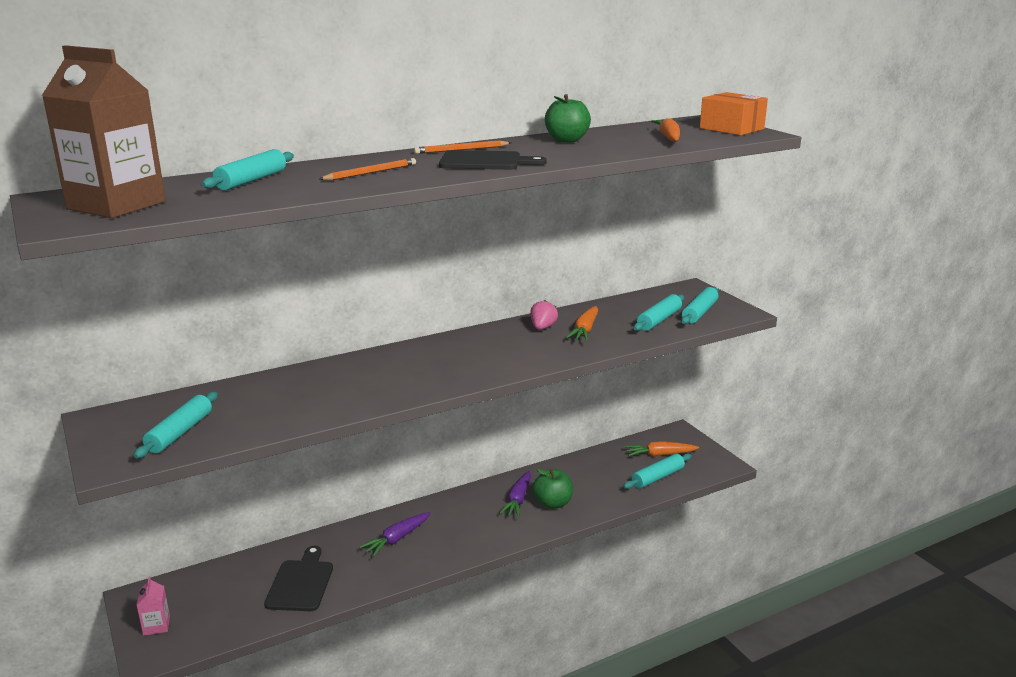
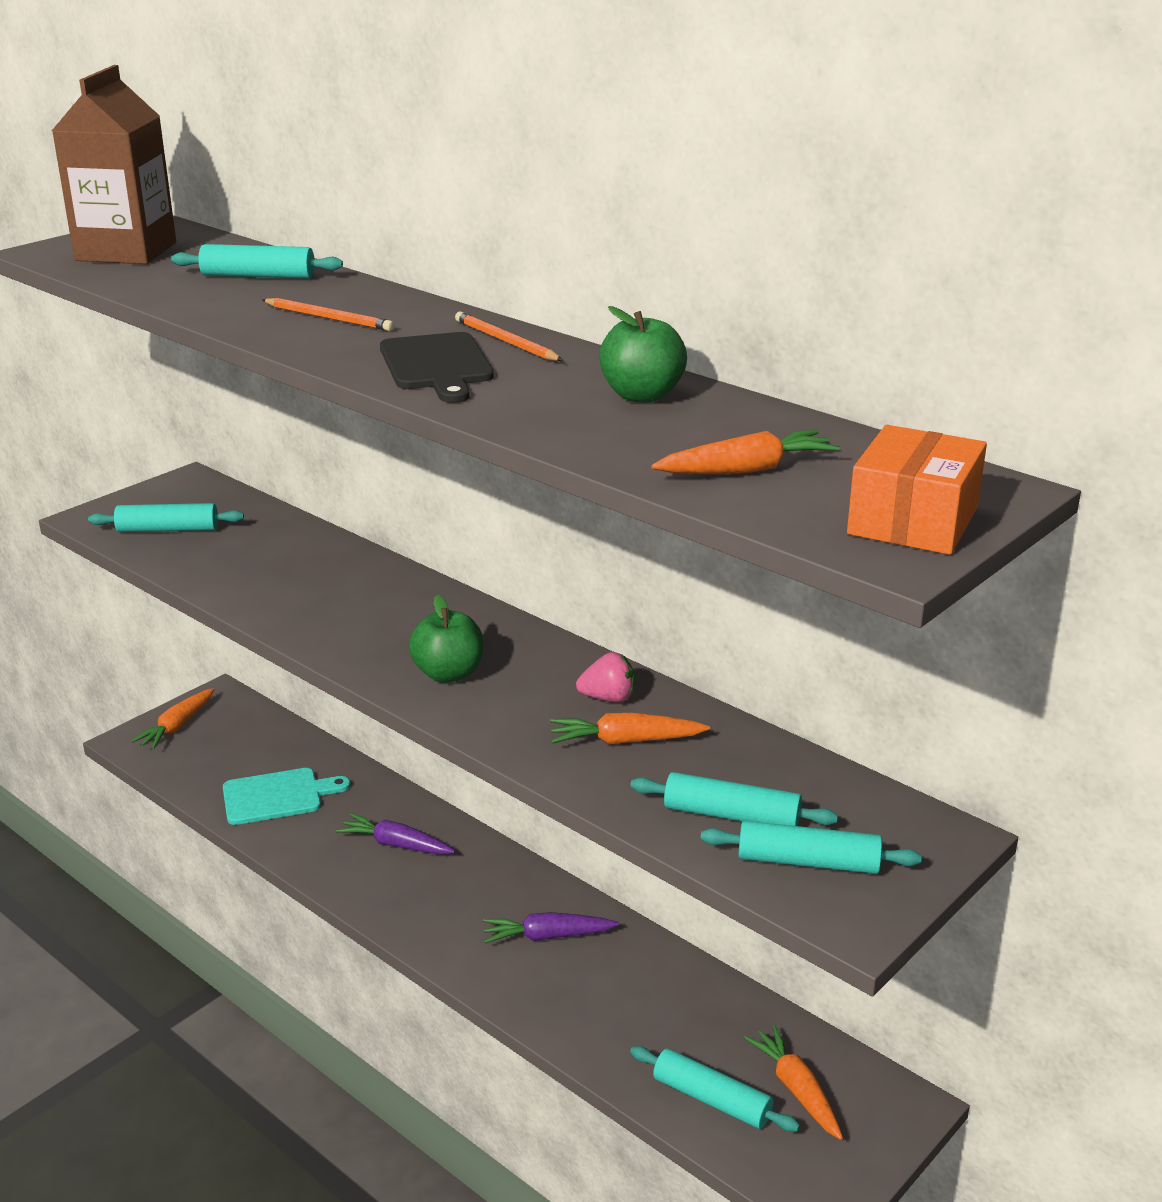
camera: 70 degrees right, 5 degrees up
(156, 626) = (177, 726): pink carton -> orange carrot
(301, 583) = (277, 796): black cutting board -> turquoise cutting board
(552, 503) = (557, 978): green apple -> green apple (448, 674)

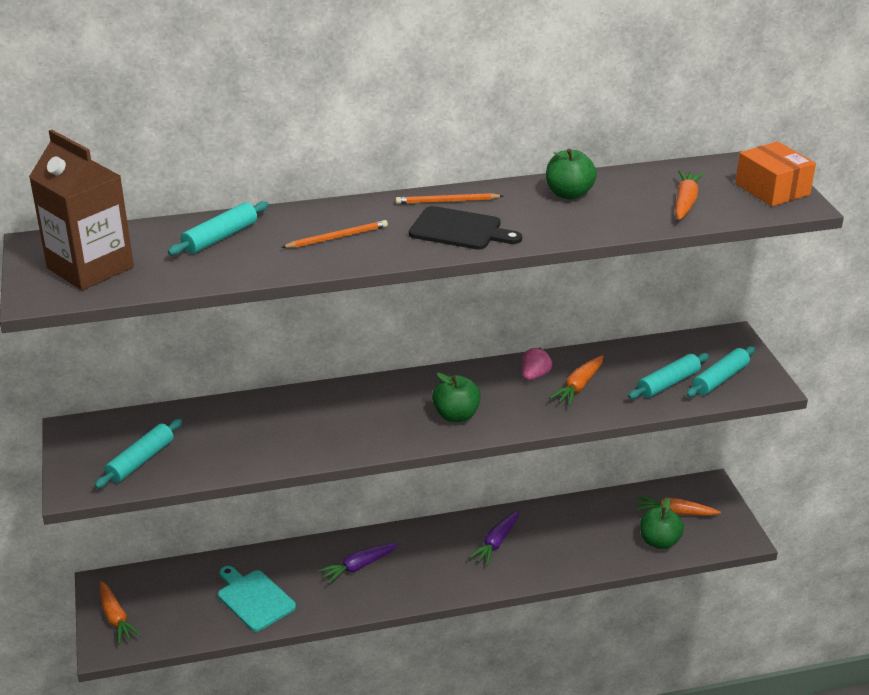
camera: 55 degrees left, 5 degrees up
(277, 796) = (254, 599): turquoise cutting board -> turquoise cutting board turned 60 degrees counterclockwise
(712, 1099) = (659, 542): turquoise rolling pin -> green apple

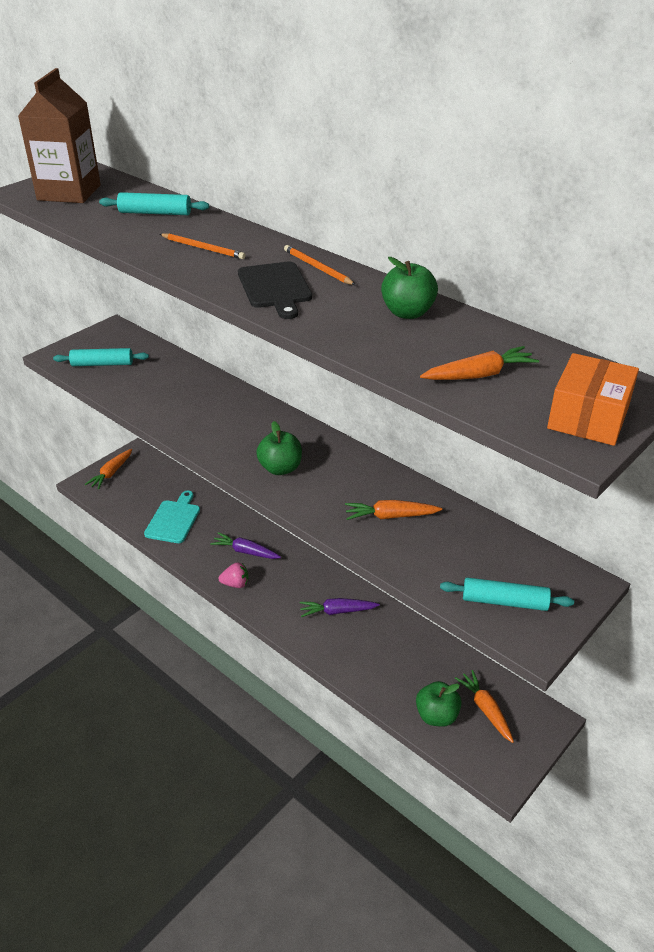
camera: 55 degrees right, 5 degrees up
(534, 375) = (378, 486): pink strawberry -> pink strawberry (235, 584)
(668, 383) = (457, 569): turquoise rolling pin -> none

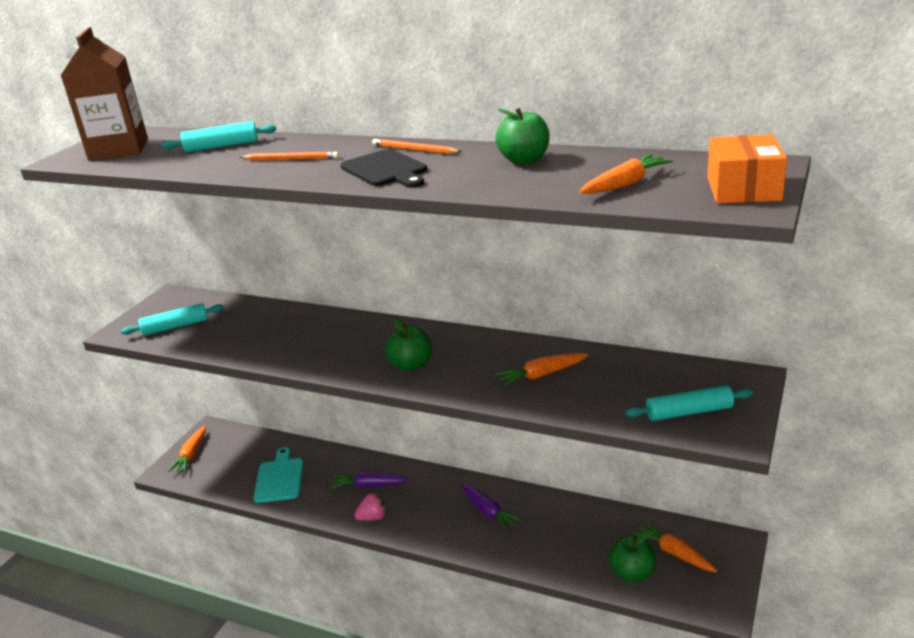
camera: 15 degrees left, 10 degrees down
(337, 611) = (488, 511): purple carrot -> purple carrot turned 105 degrees counterclockwise

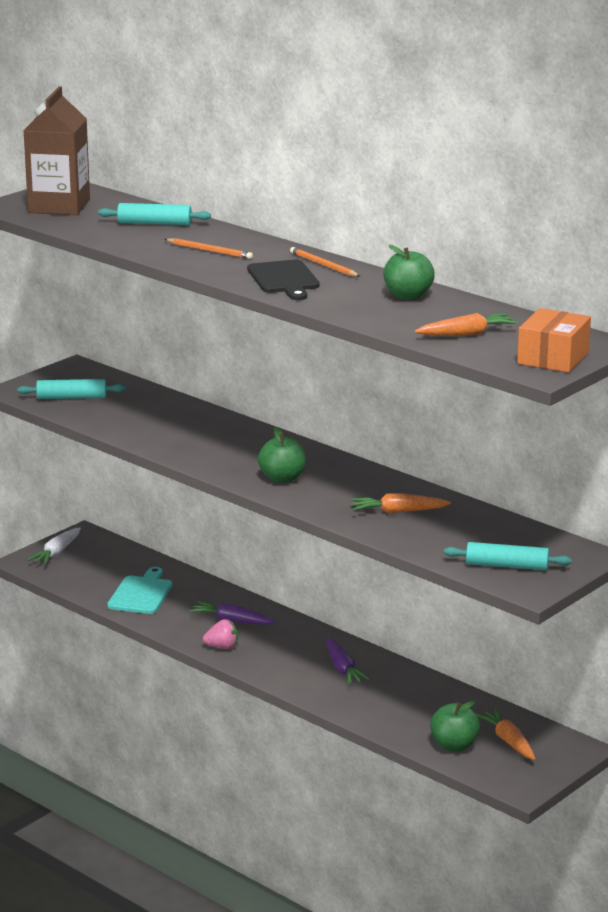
camera: 15 degrees right, 5 degrees down
(191, 454) = (57, 552): orange carrot -> white carrot

